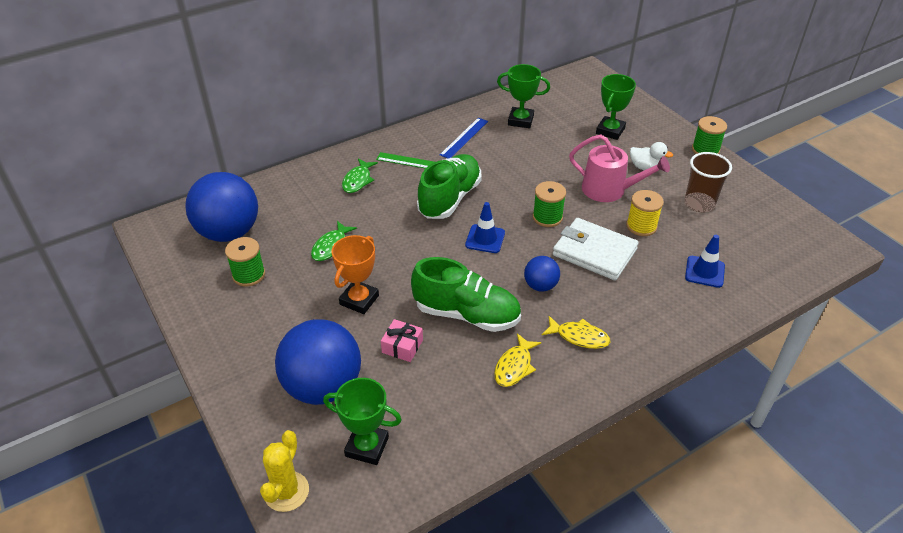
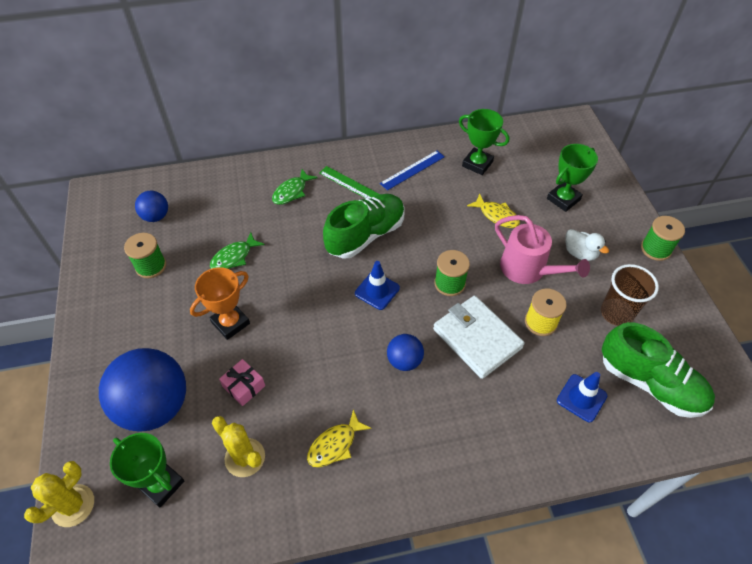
camera: 20 degrees right, 10 degrees up
(229, 232) = (156, 216): blue ball -> blue ball, size x0.49
(436, 401) = (245, 457): none -> yellow cactus
(467, 314) = (319, 370): green shoe -> green shoe (650, 383)
(579, 337) = (413, 432): yellow fish -> yellow fish (496, 215)

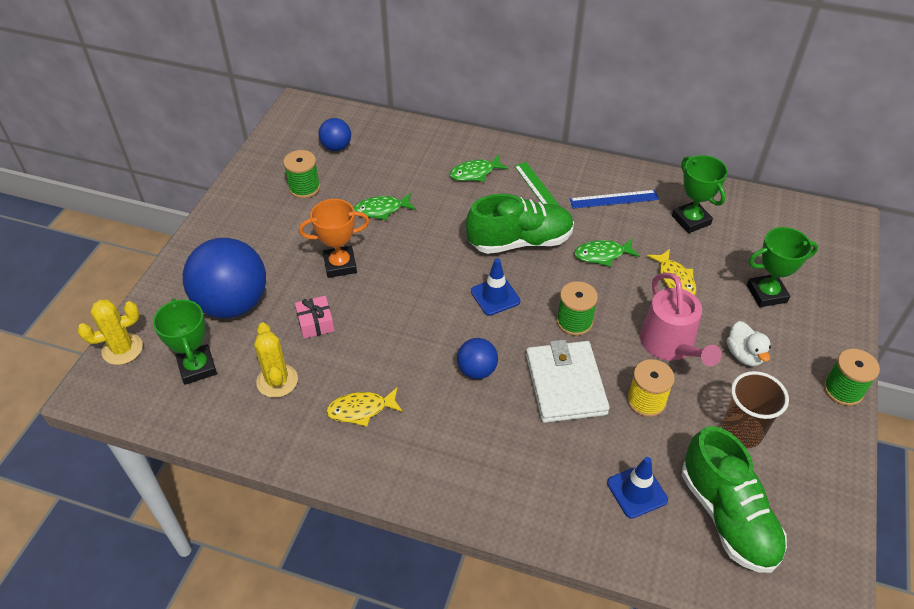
camera: 30 degrees right, 5 degrees down
(434, 219) = (602, 255): none -> green fish

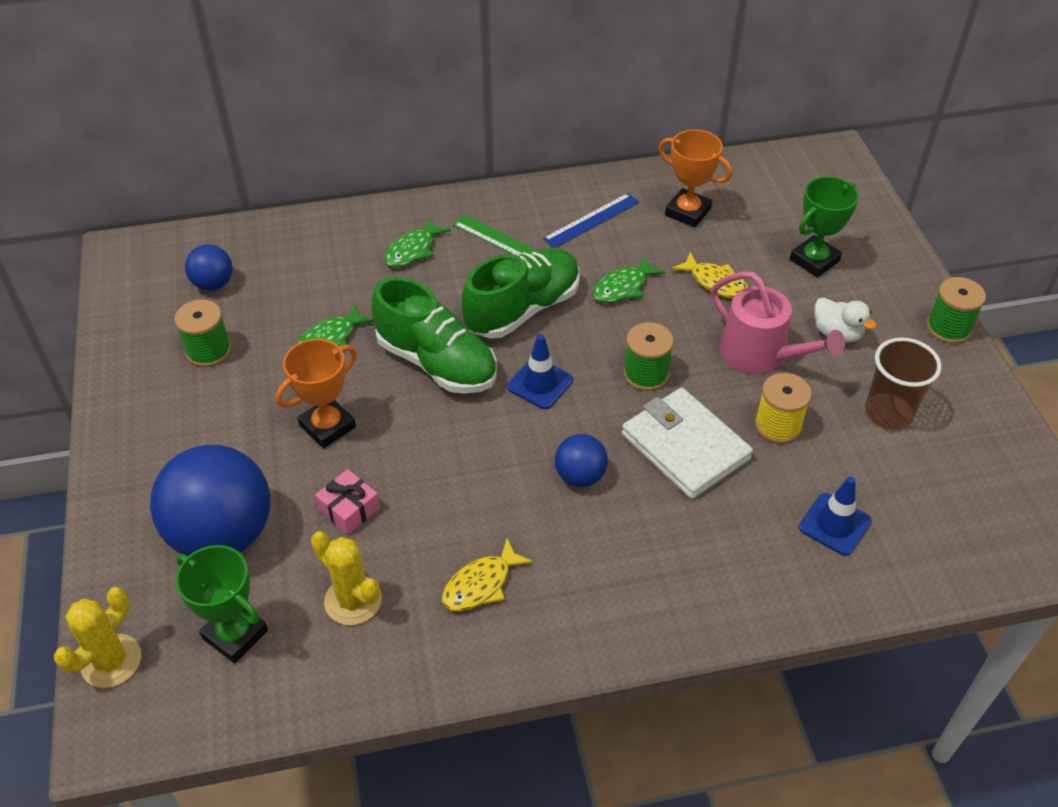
camera: 30 degrees left, 0 degrees up
(691, 220) = (687, 212): green trophy -> orange trophy
(727, 516) = (934, 505): green shoe -> green shoe (437, 363)

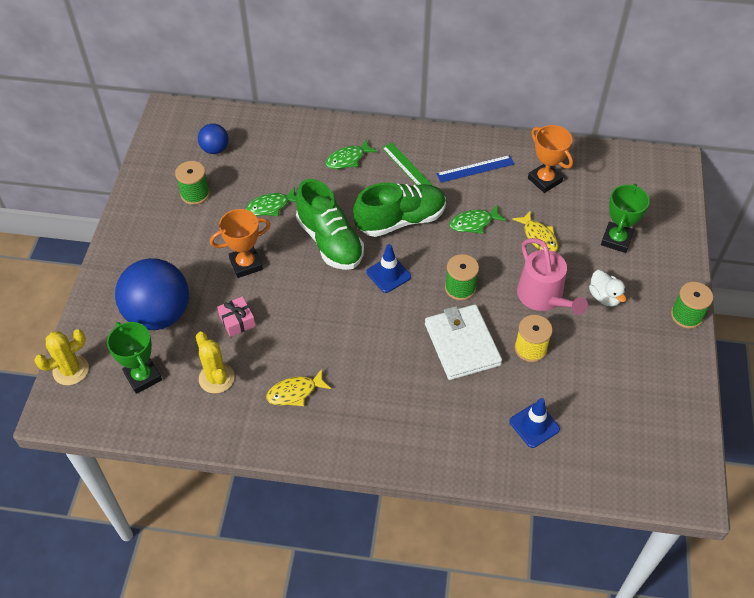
camera: 20 degrees right, 5 degrees up
(580, 476) = (386, 343): blue ball -> none
(814, 260) = (616, 240): green trophy -> green trophy turned 45 degrees counterclockwise
(888, 413) = (610, 363): brown cup -> none

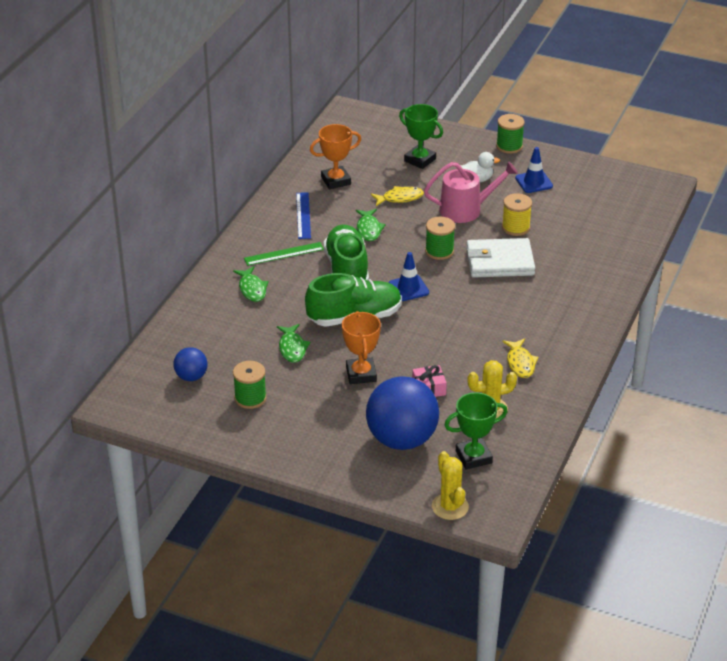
camera: 75 degrees left, 15 degrees down
(534, 425) = (589, 241): blue traffic cone -> blue traffic cone (534, 182)

